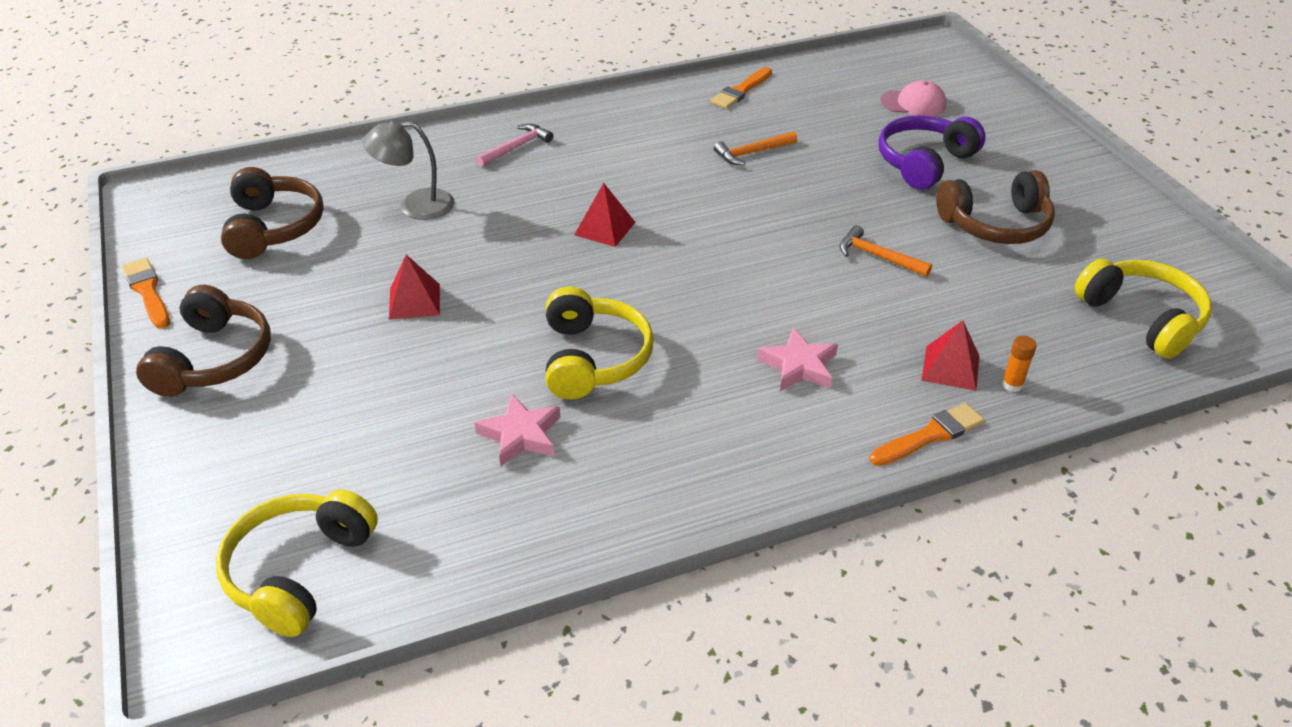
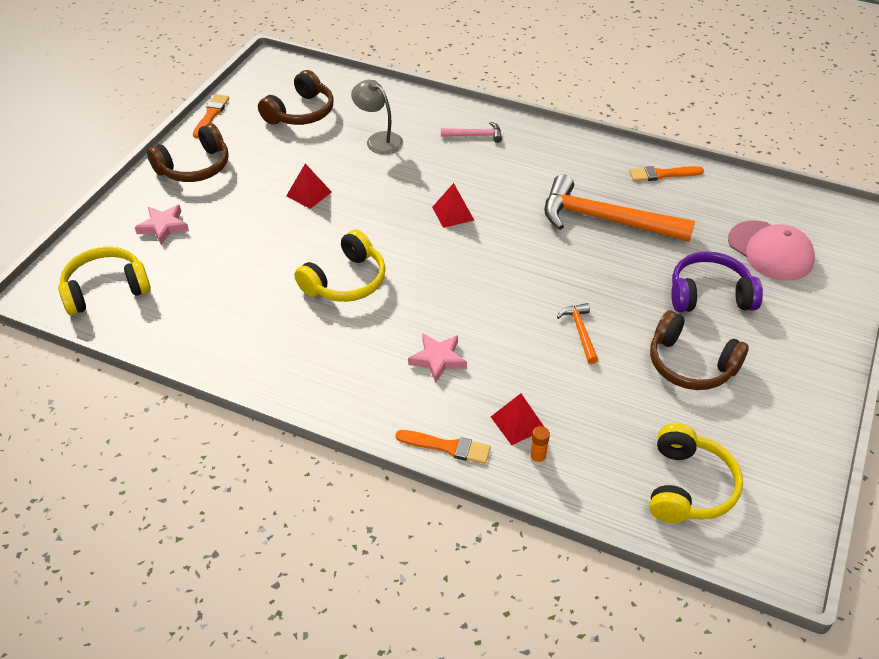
camera: 45 degrees right, 5 degrees up
(520, 435) = (262, 295): pink star -> pink star (163, 227)
(752, 153) = (605, 219): orange hammer -> orange hammer, size x2.23
(913, 103) = (770, 251): pink cap -> pink cap, size x1.58

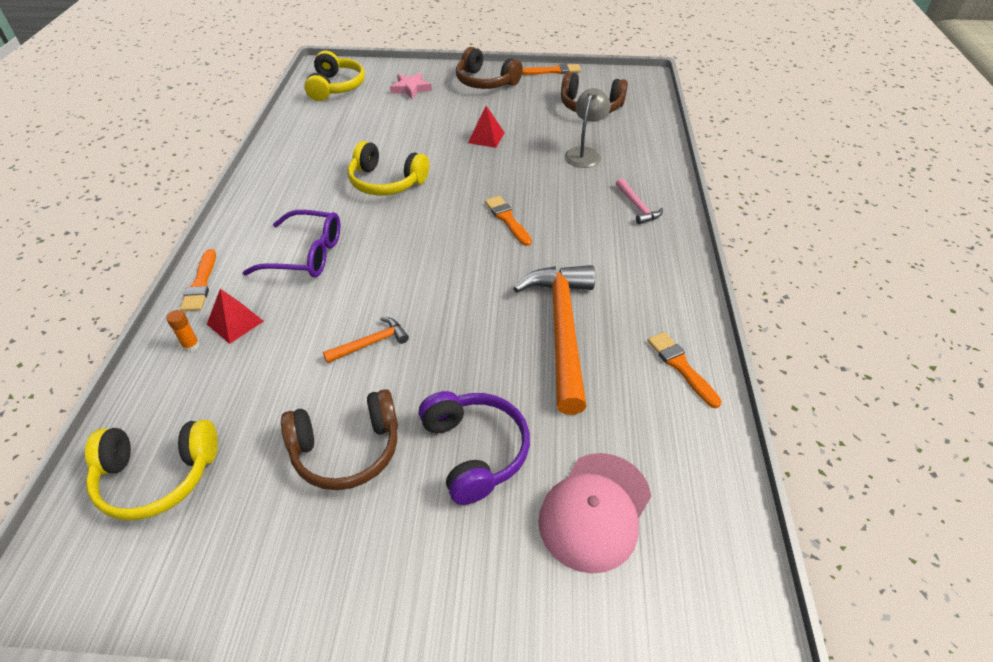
camera: 70 degrees right, 0 degrees up
(106, 289) = (336, 87): yellow headphones -> yellow headphones turned 45 degrees clockwise
(438, 359) = (306, 254): pink star -> purple glasses
(453, 213) = (507, 219): red pyramid -> orange brush
(690, 364) = (347, 449): brown headphones -> brown headphones turned 120 degrees counterclockwise

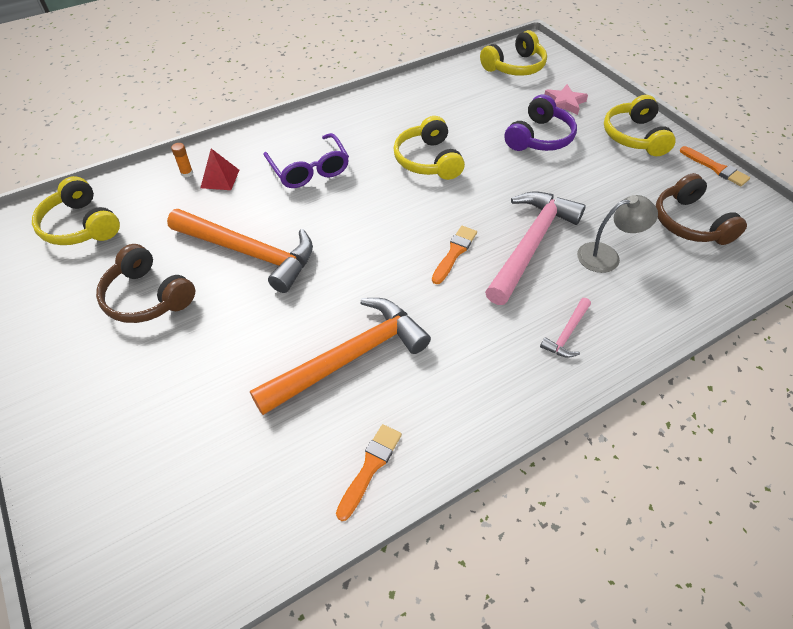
camera: 55 degrees right, 5 degrees up
(201, 284) = (241, 142): orange brush -> none
(371, 343) = (249, 253): orange hammer -> orange hammer, size x2.23
(474, 451) = (186, 367): purple headphones -> purple headphones (539, 137)
(485, 82) = (634, 136): brown headphones -> yellow headphones
(486, 137) = (551, 181): red pyramid -> none
(539, 179) = (531, 244): none -> pink hammer
(595, 511) = (171, 473): pink cap -> none

